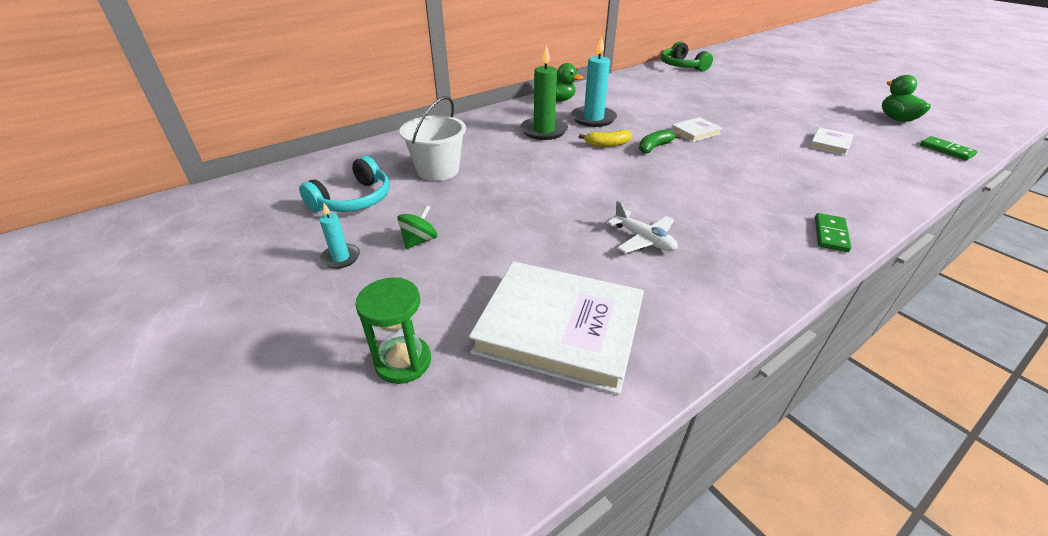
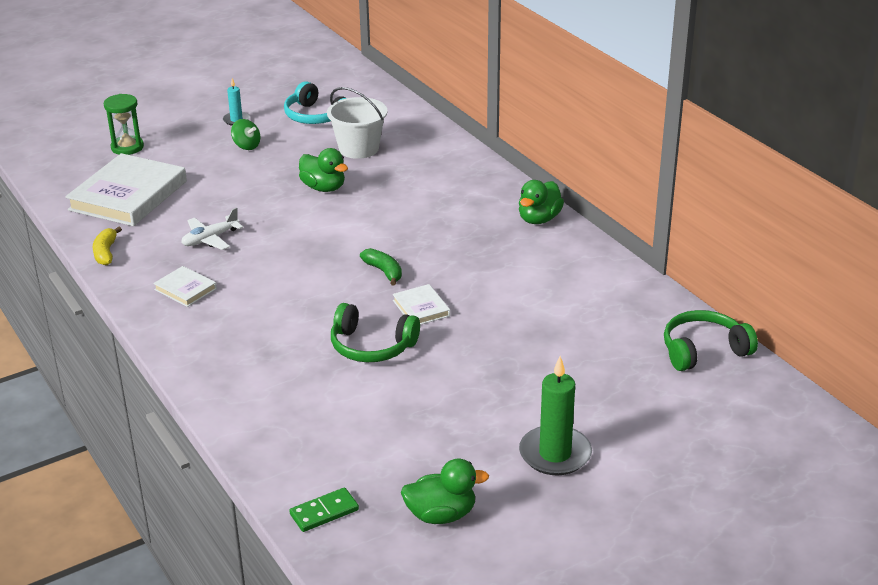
camera: 95 degrees right, 5 degrees down
(520, 182) = (323, 188): none -> green duck
(544, 131) = (440, 205): green candle -> green candle (555, 454)
(593, 119) = (472, 240): turquoise candle -> none
(607, 144) = (397, 242): yellow banana -> yellow banana (106, 253)
(757, 146) = (371, 346): none -> green headphones
(830, 144) = (366, 409): white book -> white book (185, 289)
(830, 234) = (178, 338): green domino -> none

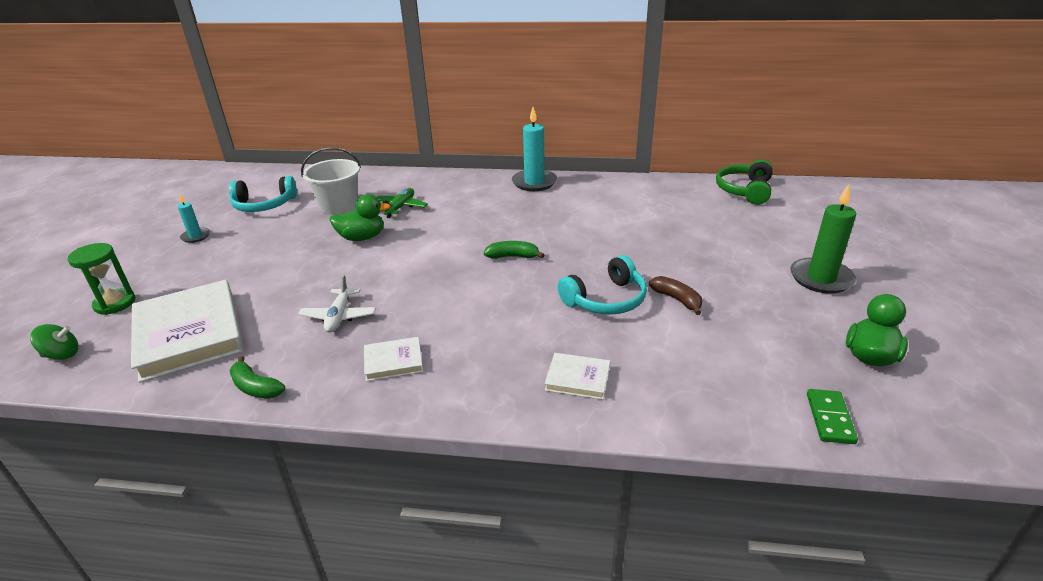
camera: 50 degrees left, 0 degrees up
(106, 253) = (256, 387): yellow banana -> green banana
(246, 146) = (240, 246): green spinning top -> green spinning top (62, 355)
(371, 346) = (606, 299): green headphones -> turquoise headphones
(395, 177) = (400, 207): none -> green plane
(415, 383) = (677, 299): none -> brown banana
(421, 308) = (581, 260): white book -> white book (578, 378)
(539, 219) = (534, 182): green duck -> turquoise candle

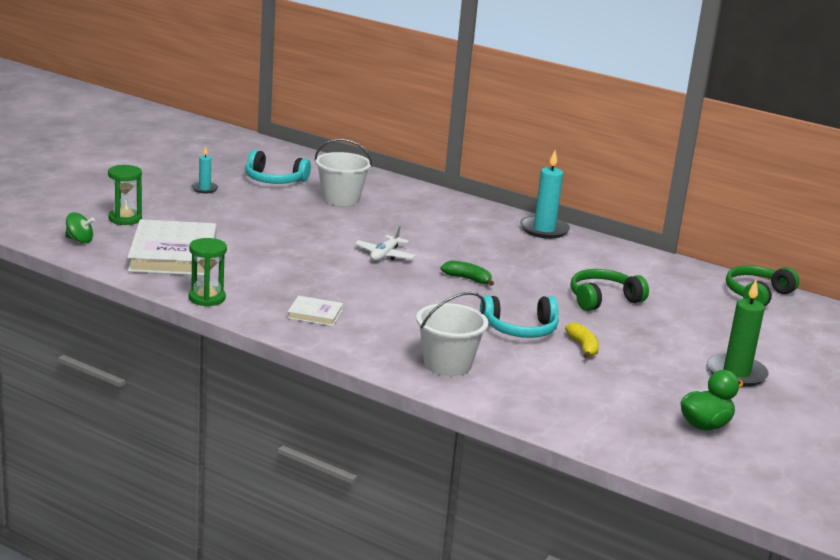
camera: 20 degrees right, 10 degrees down
(256, 387) = (207, 298): green banana -> green hourglass
(339, 316) = (291, 276): white plane -> white plane (384, 255)
(362, 238) = (345, 229): green duck -> none
(400, 207) = (396, 215): green plane -> none
(578, 378) = (447, 364): white book -> white bucket
(642, 237) = (603, 299): none -> green headphones
(677, 299) = (583, 347): brown banana -> yellow banana
(830, 418) = (620, 441): green domino -> none

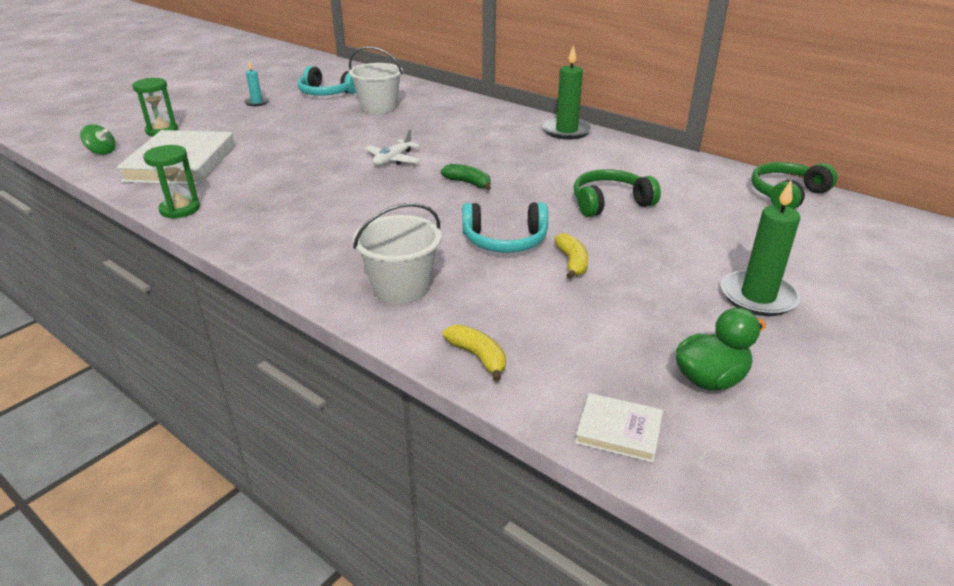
camera: 10 degrees right, 10 degrees up
(315, 314) = (283, 225): white book -> white book (618, 430)
(530, 411) = (478, 357): none -> yellow banana
(544, 230) = (566, 131): turquoise candle -> green candle

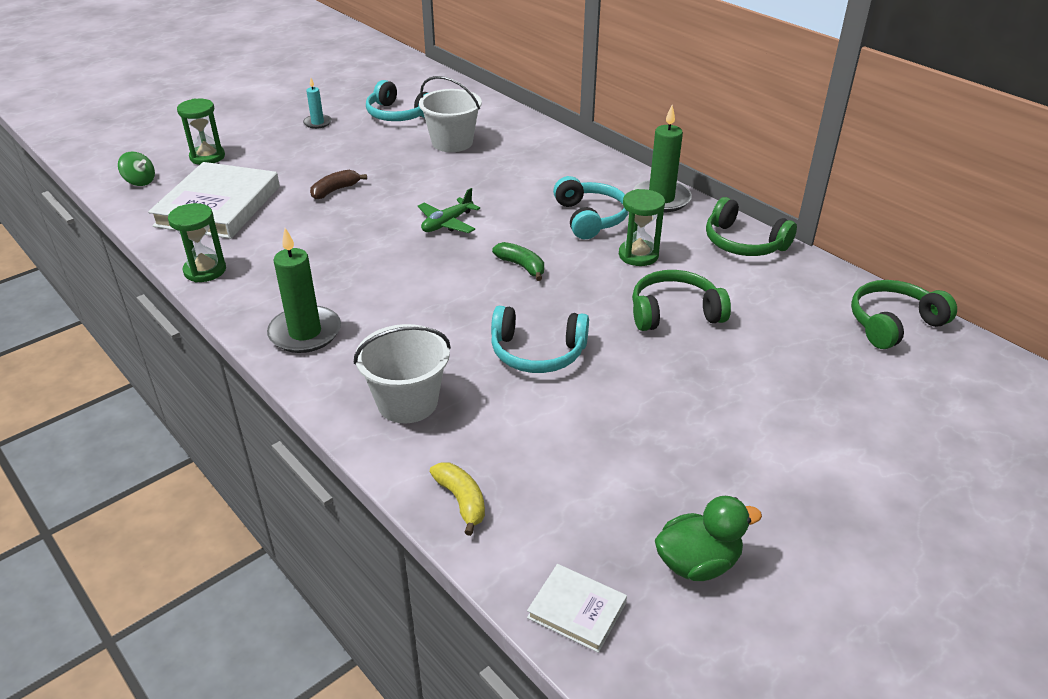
camera: 10 degrees right, 5 degrees up
(286, 145) = (335, 190): none -> brown banana
(393, 160) = (447, 223): white plane -> green plane
(513, 147) = (590, 218): none -> turquoise headphones
(563, 168) = (638, 255): none -> green hourglass
(572, 262) = (602, 391): yellow banana -> none
(645, 153) = (743, 243): none -> green headphones
(757, 297) = (795, 464): green candle -> green candle (305, 333)

